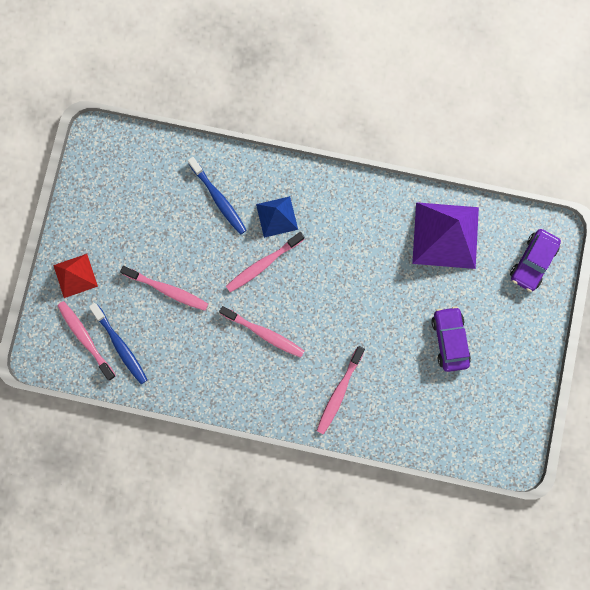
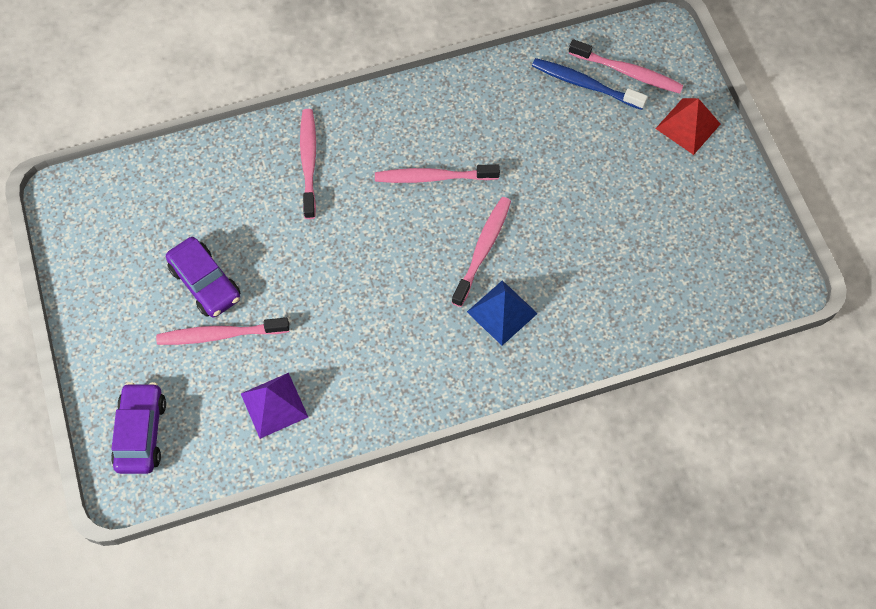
camera: 150 degrees right, 15 degrees down
(167, 290) = (575, 165): pink toothbrush -> pink toothbrush (220, 335)
(218, 199) = (586, 295): blue toothbrush -> none
(445, 235) = (274, 405): purple pyramid -> purple pyramid, size x0.56

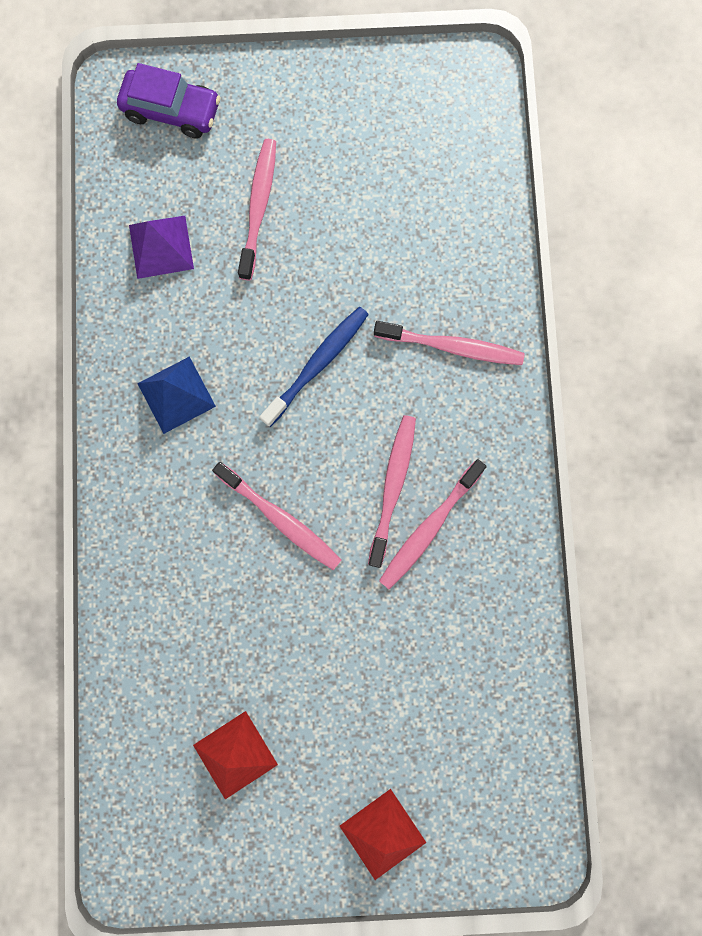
camera: 105 degrees right, 15 degrees up
(205, 283) = (325, 203): purple car -> none
(502, 312) = (195, 518): blue pyramid -> blue pyramid (176, 395)
(585, 84) = (478, 717): blue toothbrush -> blue toothbrush (317, 364)
(627, 72) = (484, 781): pink toothbrush -> pink toothbrush (429, 528)
(671, 236) = (235, 754): none -> red pyramid

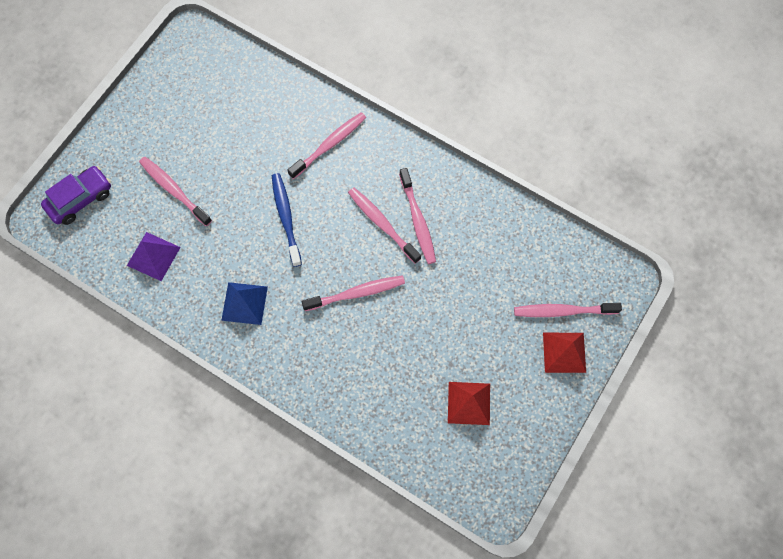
camera: 55 degrees left, 10 degrees down
(437, 797) = (563, 311): none -> pink toothbrush

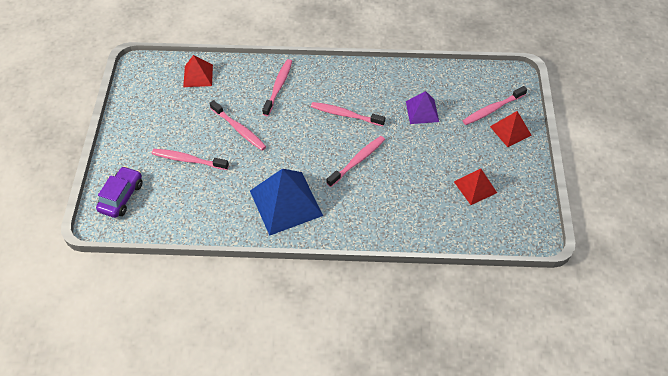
camera: 30 degrees left, 15 degrees down
(153, 256) = (200, 206): purple pyramid -> purple pyramid (422, 111)
(244, 303) = (286, 203): blue pyramid -> blue pyramid, size x1.79
(249, 82) = (198, 75): none -> red pyramid
(286, 218) = (279, 140): blue toothbrush -> none
(418, 220) = (366, 102): pink toothbrush -> pink toothbrush (239, 129)

